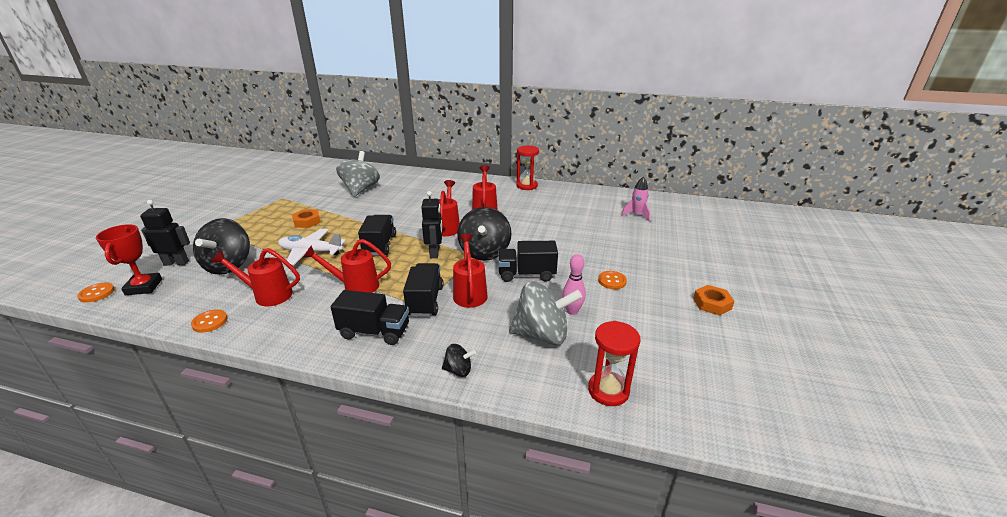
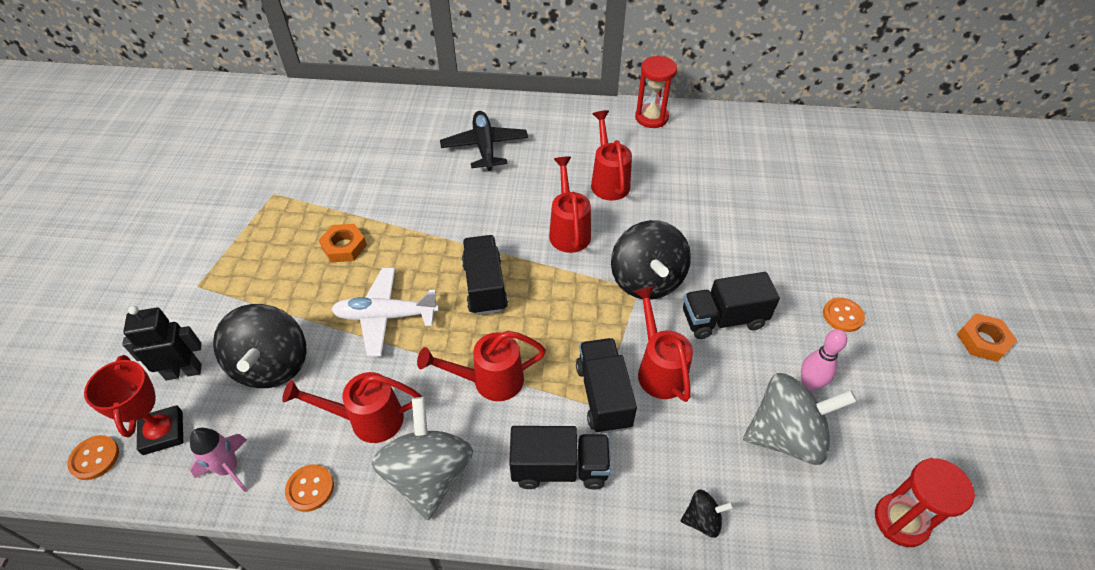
camera: 10 degrees left, 20 degrees up
(360, 190) = (393, 157): grey spinning top -> grey spinning top (428, 474)
(417, 190) = (485, 147): none -> black plane
(435, 253) = (574, 292): black robot -> none
(636, 215) = (833, 168): pink rocket -> pink rocket (229, 468)

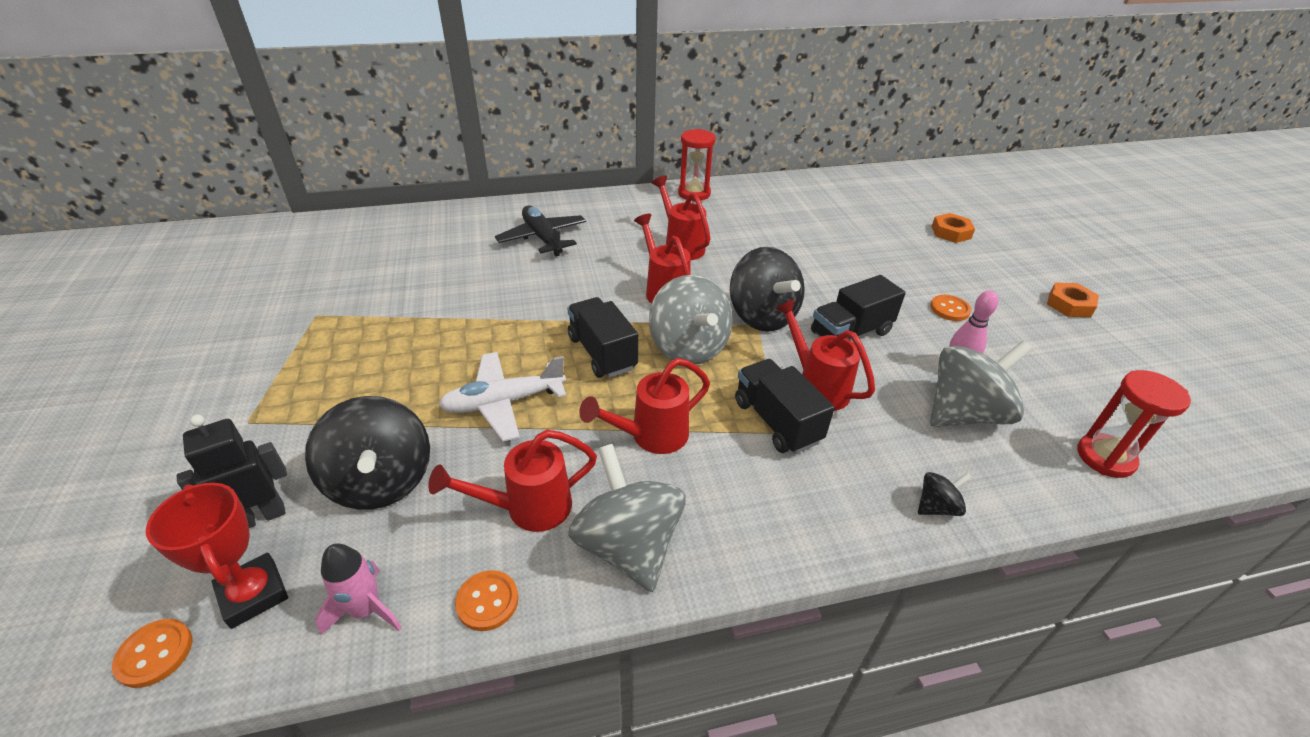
camera: 20 degrees left, 10 degrees down
(344, 247) = (424, 348): orange nut -> orange nut (951, 232)
(559, 468) = (769, 499): black truck -> none
(562, 299) = (688, 348): none -> grey spinning top

